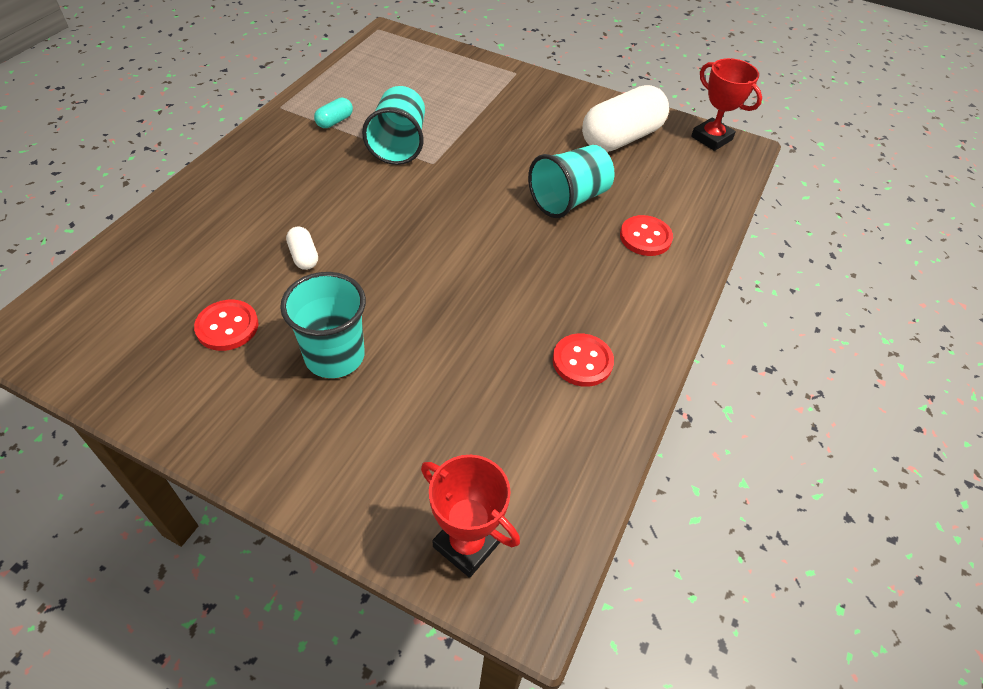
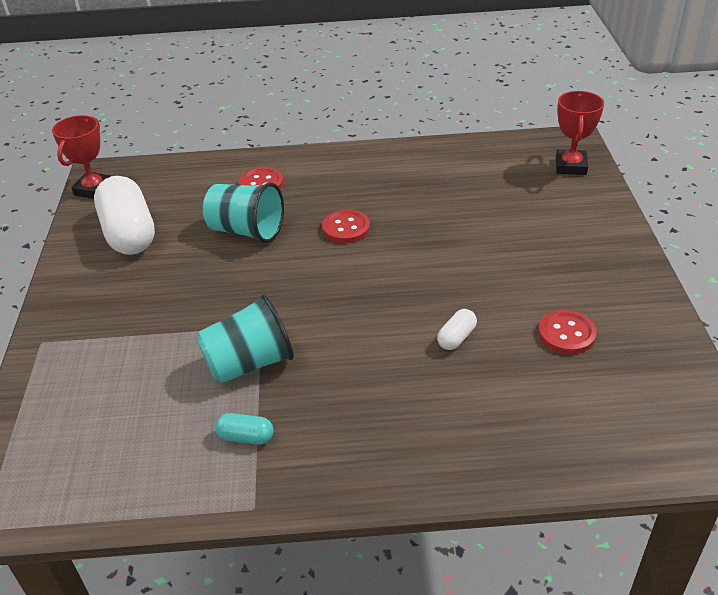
camera: 115 degrees left, 10 degrees down
(335, 356) = (524, 267): turquoise cup -> none
(582, 361) = (409, 172): red button -> red button (346, 228)
(621, 138) = (129, 233): white capsule -> white capsule turned 45 degrees clockwise

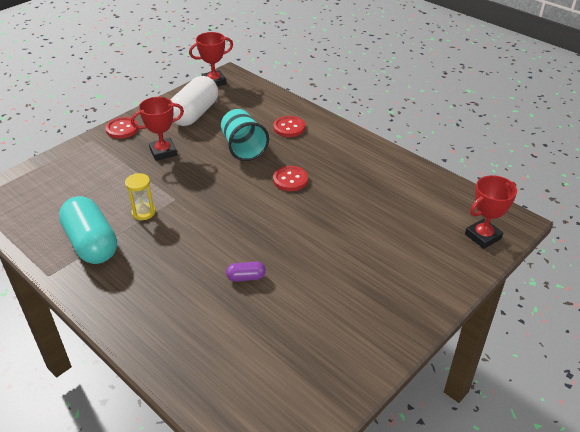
camera: 45 degrees right, 0 degrees up
(161, 293) = (163, 152): none -> red trophy
(246, 437) = (91, 243): turquoise capsule -> turquoise capsule, size x2.31
(249, 363) = (143, 212): turquoise cup -> yellow hourglass
(456, 338) = (246, 277): white capsule -> purple capsule
(566, 334) = (303, 324): red button -> red button (122, 129)

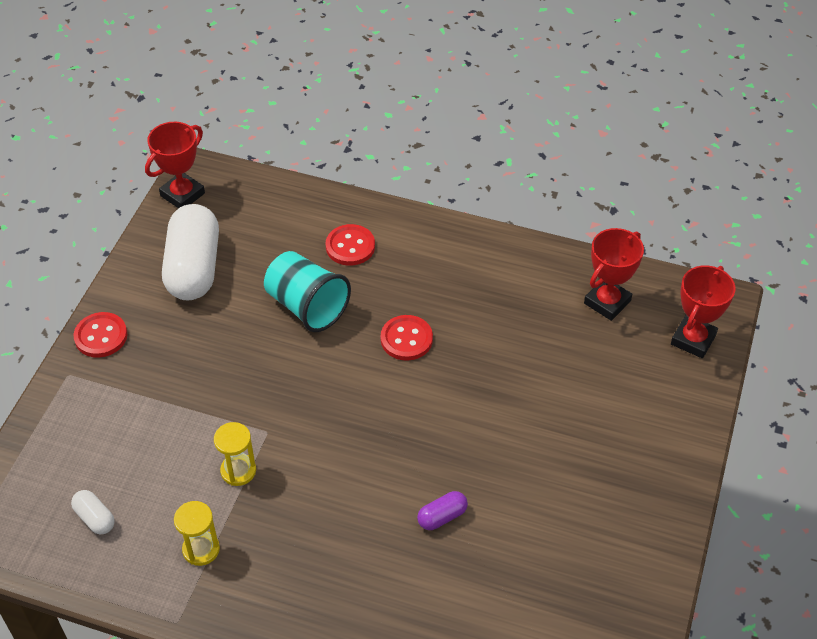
camera: 25 degrees left, 10 degrees up
(49, 209) = (95, 518): none -> white capsule
(91, 243) = (201, 549): turquoise capsule -> yellow hourglass
(163, 152) = (194, 356): red trophy -> red trophy (607, 302)

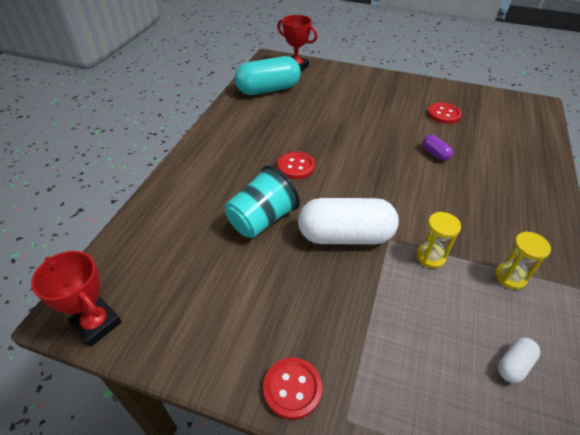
camera: 90 degrees left, 5 degrees down
(194, 268) = (206, 305): white capsule -> white capsule (345, 236)
(350, 246) = (201, 195): red button -> red button (443, 114)
(607, 302) = (268, 89): red trophy -> turquoise capsule

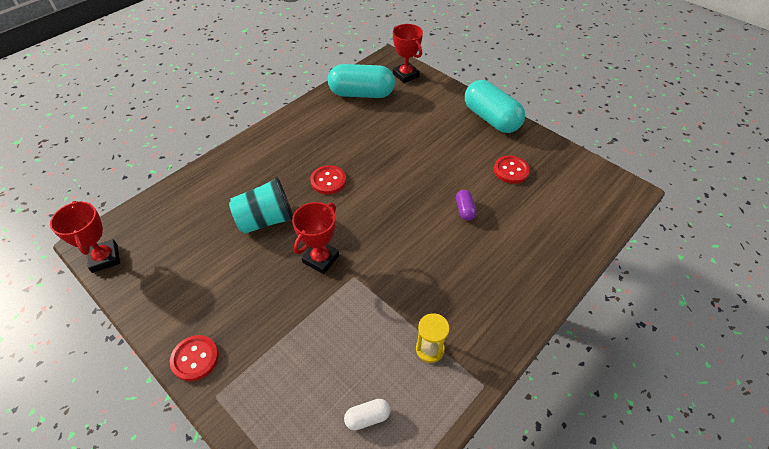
camera: 25 degrees right, 5 degrees up
(345, 236) = (320, 259): white capsule -> red trophy
(394, 82) = (491, 119): none -> turquoise capsule
(430, 257) = (376, 304): yellow hourglass -> none

